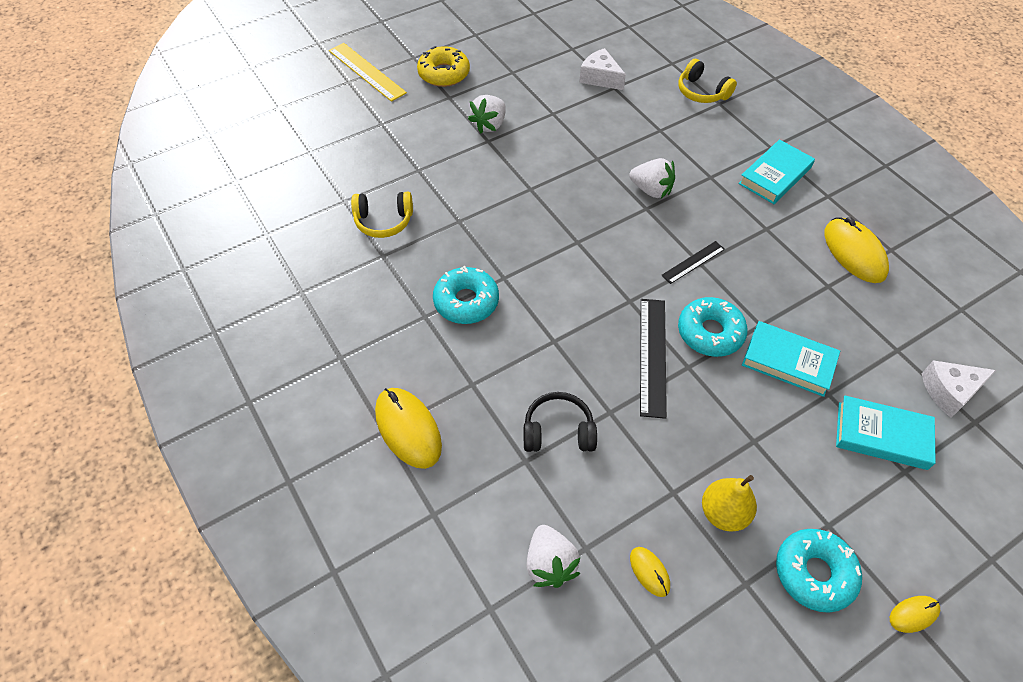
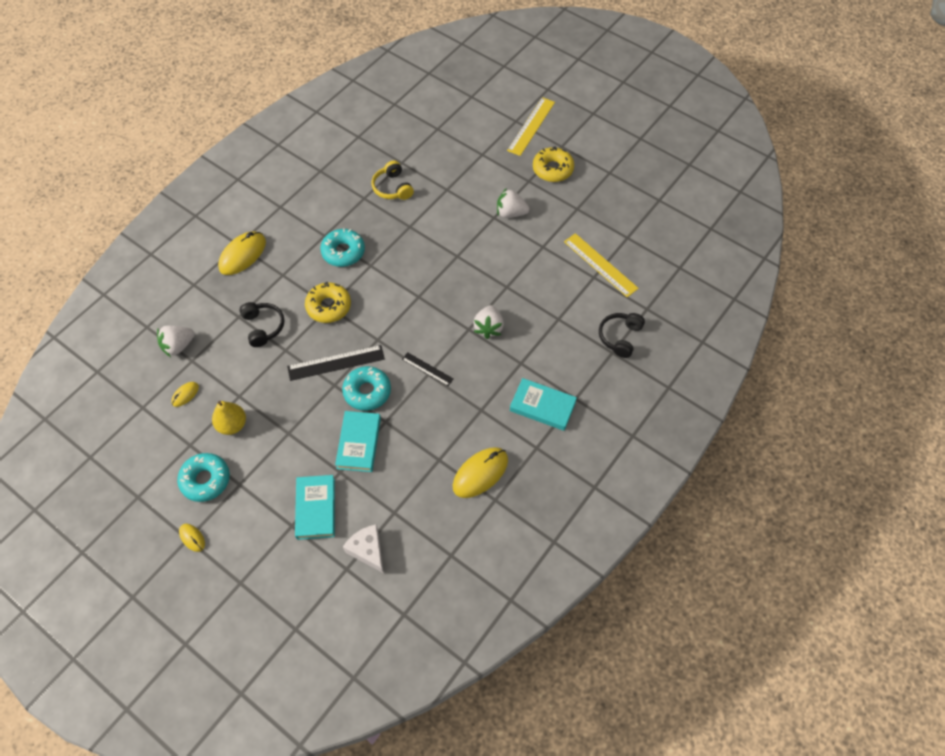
camera: 70 degrees right, 5 degrees up
(554, 341) = (328, 306): none -> yellow donut
(600, 78) = (600, 265): white cheese -> yellow ruler
(701, 92) = (620, 337): yellow headphones -> black headphones

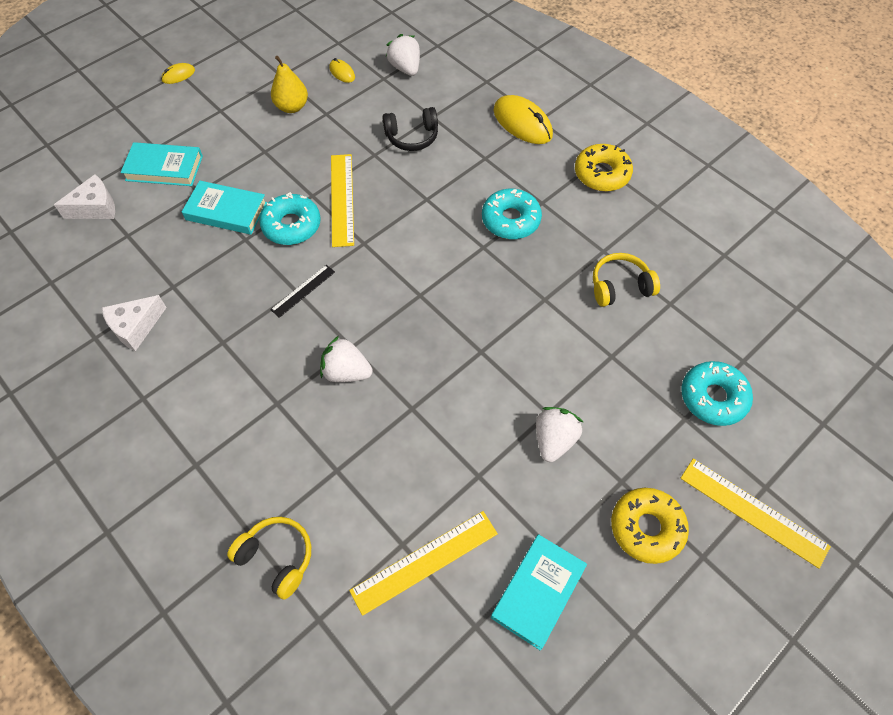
camera: 100 degrees right, 0 degrees up
(205, 480) = (236, 86): turquoise donut -> turquoise donut (713, 397)
(328, 306) = (426, 198): yellow donut -> yellow donut (602, 174)
(336, 363) = (342, 199): black ruler -> yellow ruler
(480, 473) = (135, 327): yellow mouse -> white cheese
(542, 406) = (199, 418): turquoise book -> turquoise book (538, 592)
(620, 337) = (277, 557): black headphones -> yellow headphones

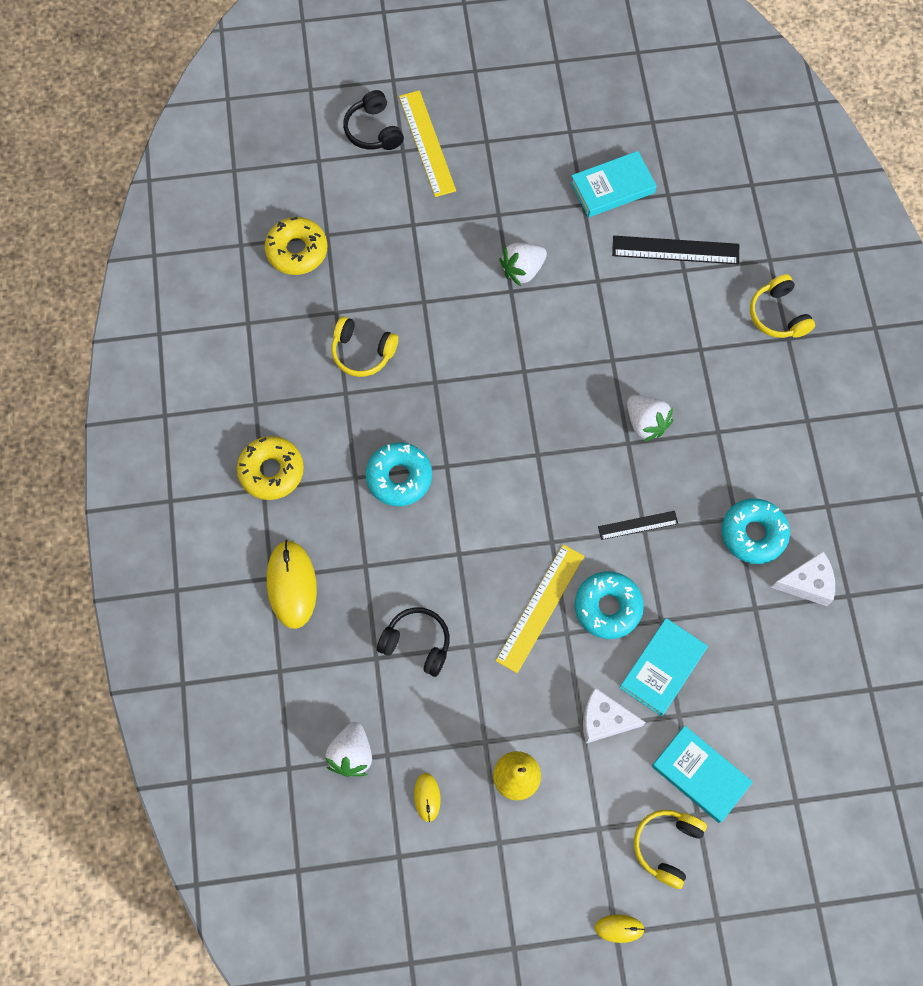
camera: 145 degrees left, 10 degrees up
(96, 207) = (794, 763): white cheese -> white cheese (604, 720)
(168, 124) = (667, 846): none -> yellow headphones
(226, 211) = (662, 668): turquoise book -> turquoise book turned 75 degrees clockwise
(424, 562) = (675, 250): yellow ruler -> black ruler
(646, 528) = (508, 178): yellow donut -> yellow donut (297, 251)
(713, 397) = (377, 225): turquoise donut -> turquoise donut (753, 534)
(812, 489) = (373, 130): none -> black headphones

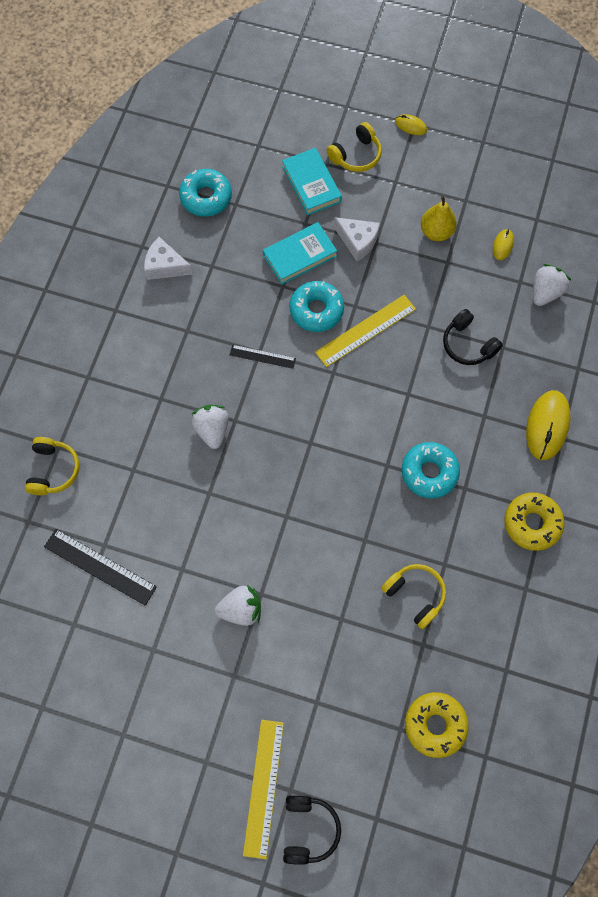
camera: 155 degrees left, 0 degrees up
(612, 187) = (118, 654): turquoise book -> none
(753, 534) = (181, 314): turquoise donut -> turquoise donut (206, 197)

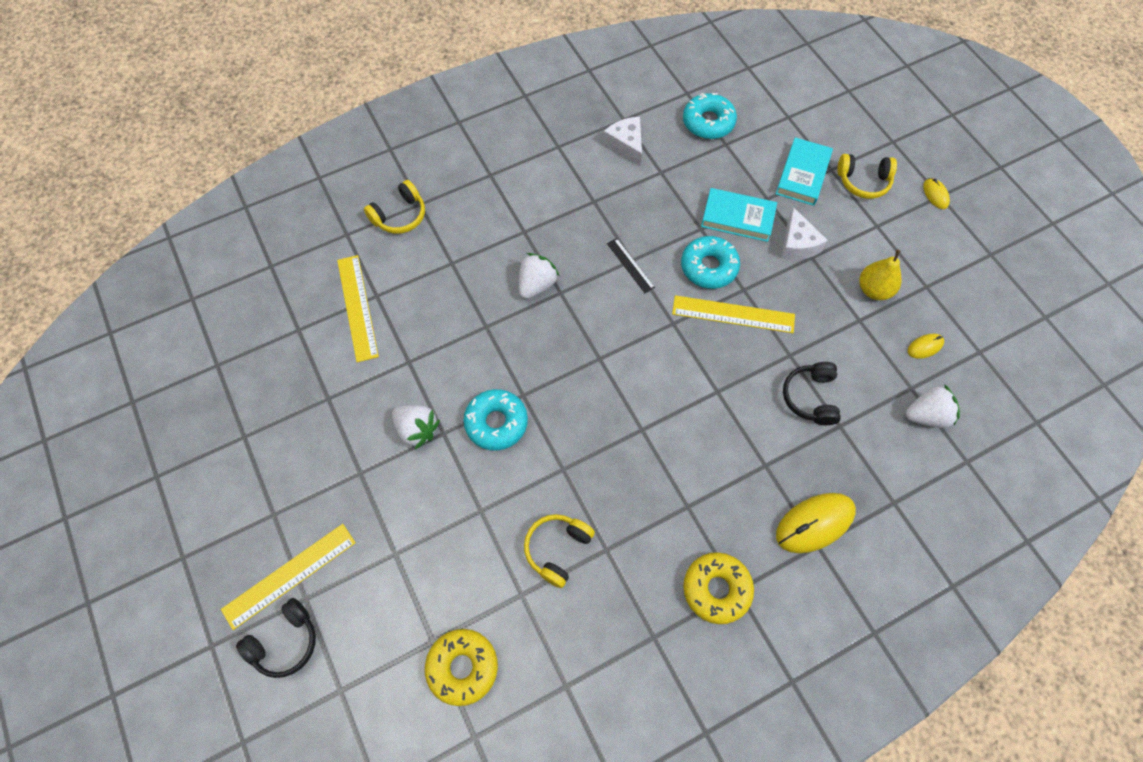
camera: 45 degrees right, 5 degrees down
(100, 567) = (357, 307): black ruler -> yellow ruler
(415, 595) = (557, 549): yellow headphones -> yellow headphones turned 150 degrees counterclockwise
(429, 472) = (670, 466): turquoise donut -> turquoise donut (496, 423)

